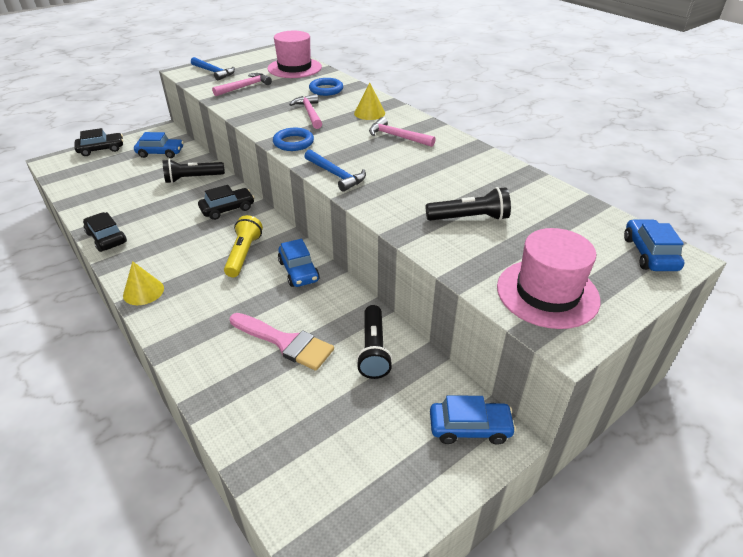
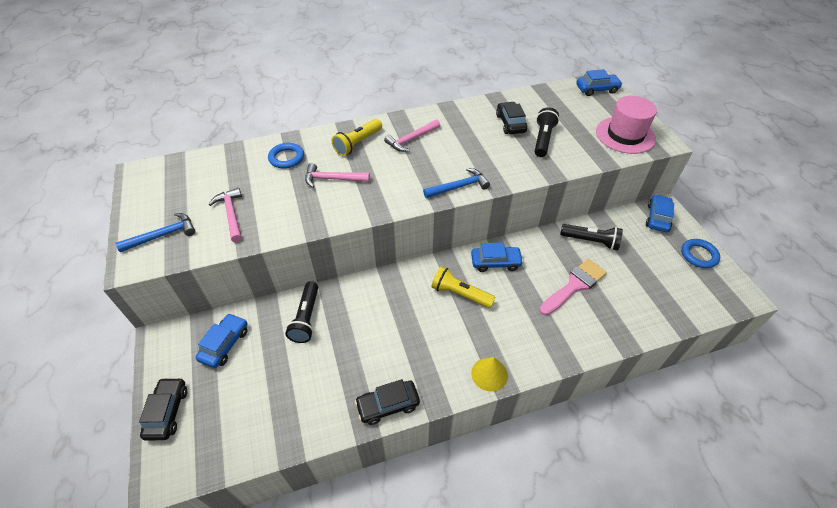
camera: 70 degrees left, 10 degrees up
(227, 209) = (382, 296): black car -> black car (510, 123)
(293, 142) = (388, 200): blue ring -> blue ring (698, 255)
(294, 68) = (210, 168): pink hat -> none
(369, 113) = (357, 143): yellow cone -> yellow flashlight
(649, 253) = (596, 89): blue car -> blue car turned 150 degrees clockwise

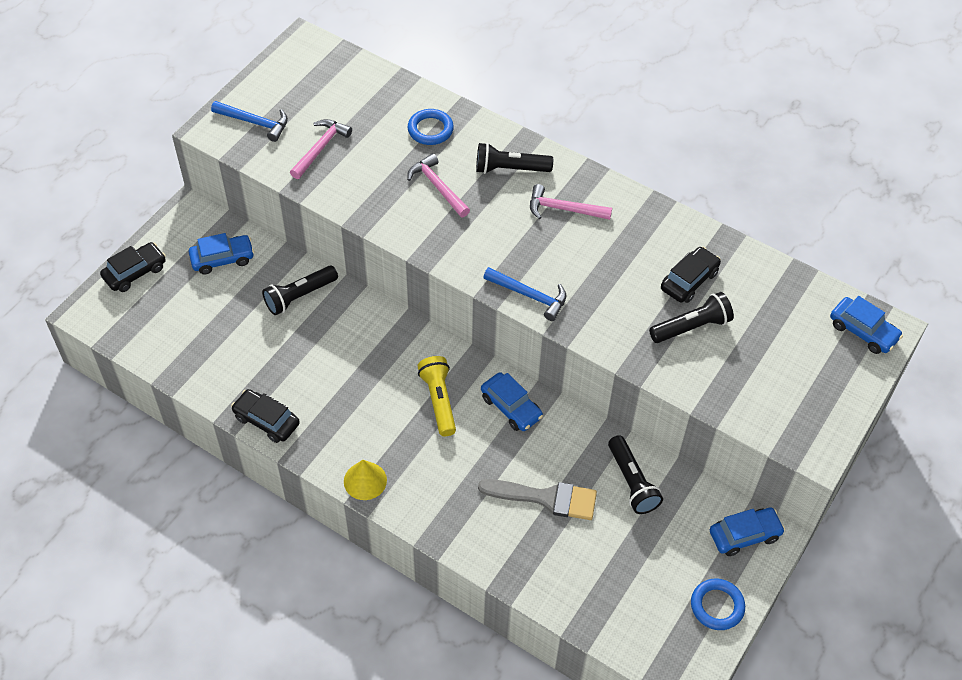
camera: 50 degrees right, 5 degrees up
(357, 143) = (510, 169): yellow flashlight -> black flashlight
(574, 285) = (546, 498): pink brush -> grey brush
(625, 135) = (789, 405): pink hat -> none

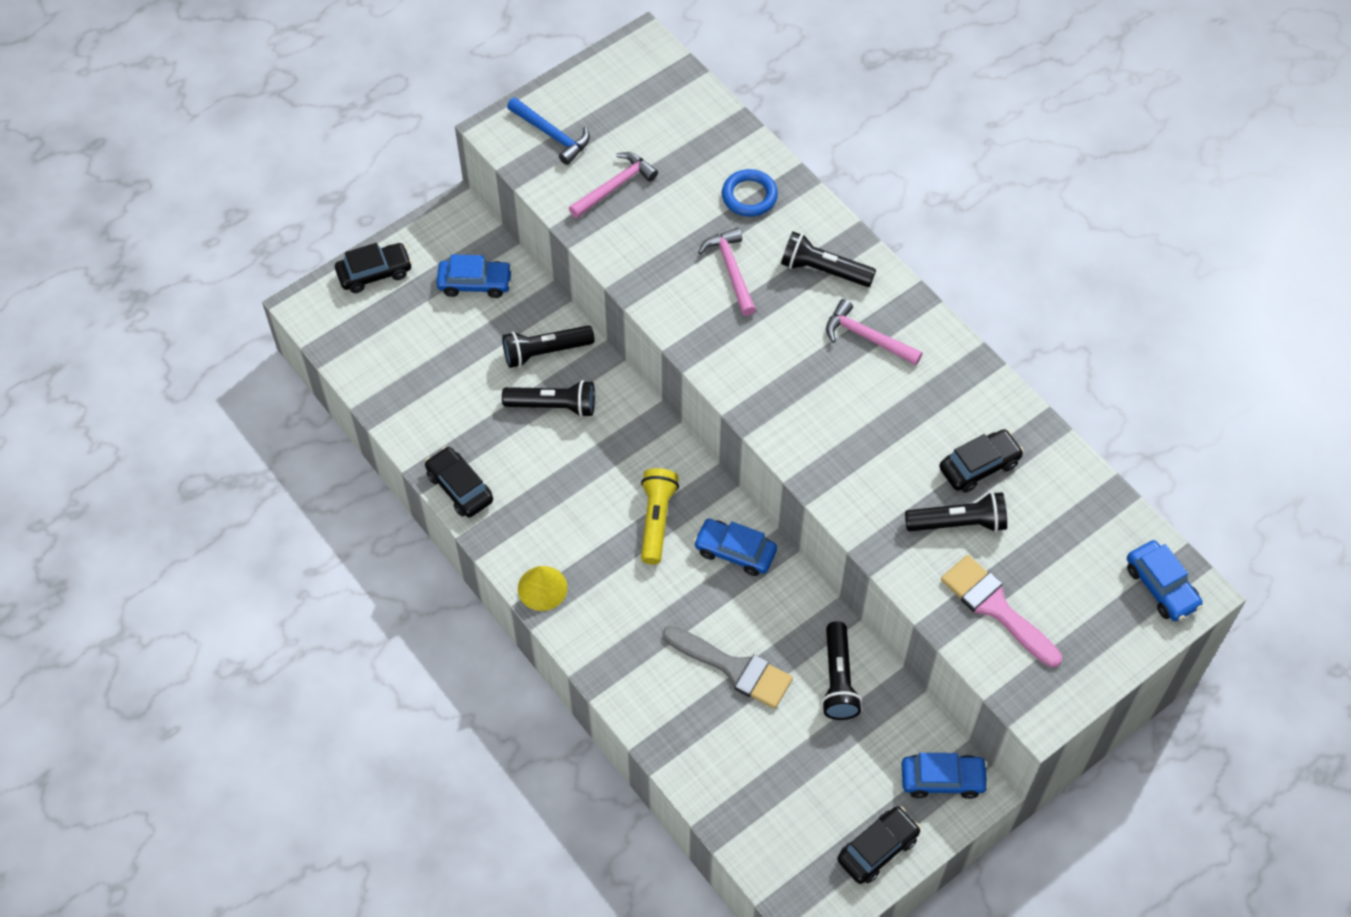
camera: 20 degrees right, 5 degrees up
(322, 335) = (553, 406): none -> black flashlight
(511, 407) = (735, 551): blue car -> blue car turned 135 degrees clockwise
(529, 295) = (786, 432): blue hammer -> none
(717, 606) = (877, 849): blue ring -> black car
(747, 382) = (995, 607): none -> pink brush

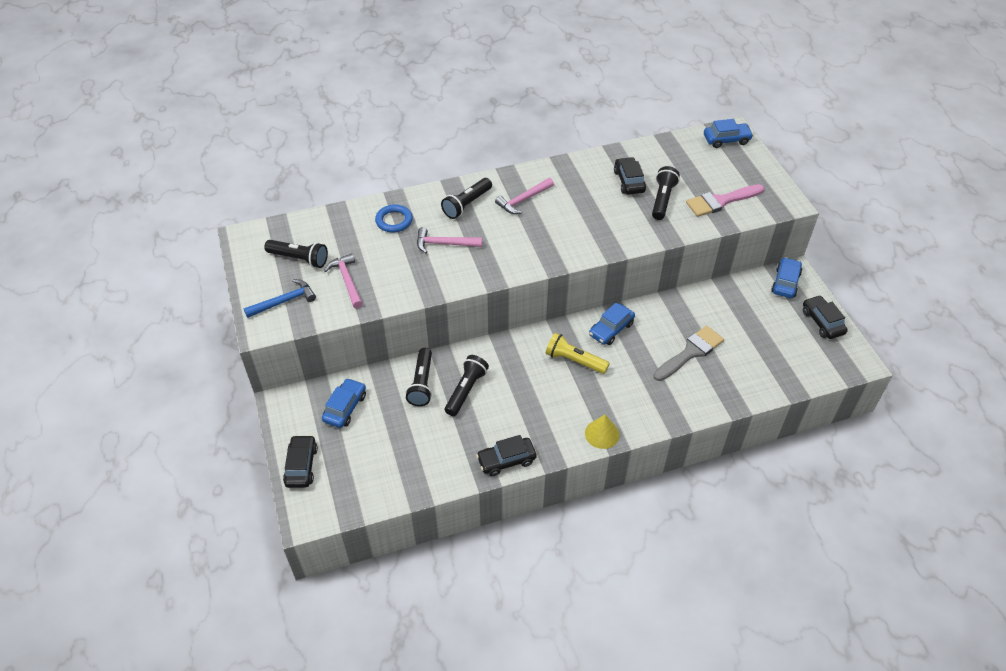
camera: 70 degrees left, 10 degrees down
(838, 679) = (712, 308): black flashlight -> black flashlight (299, 259)

